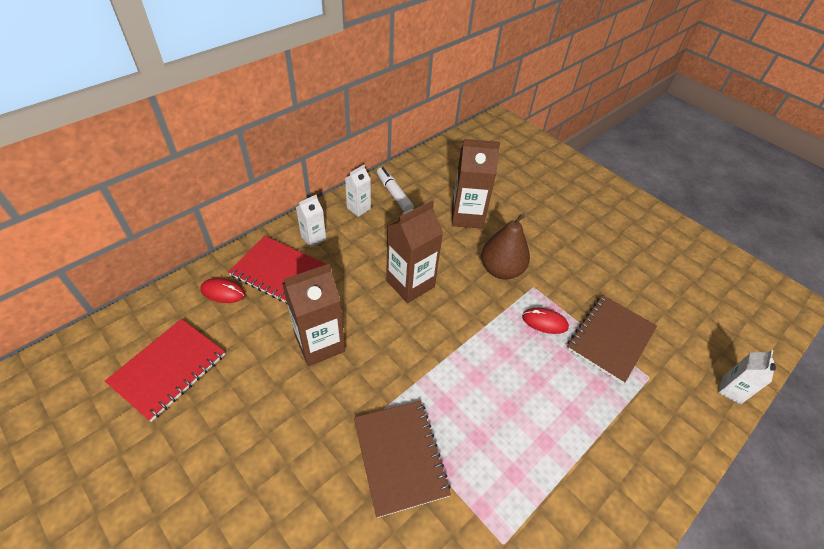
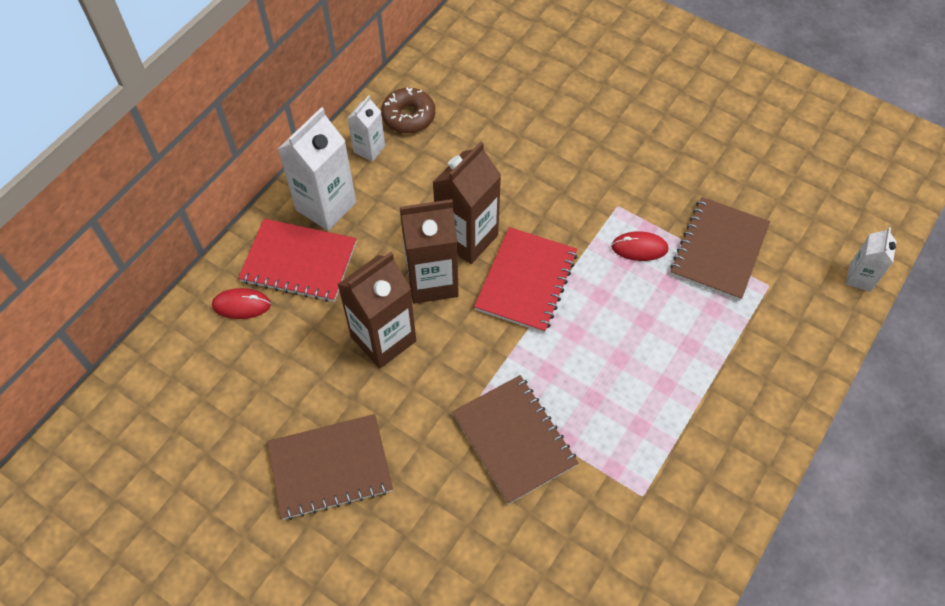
camera: 10 degrees left, 10 degrees up
(168, 369) = (219, 412): red notebook -> red notebook (526, 281)
(235, 440) = (330, 467): none -> brown notebook
(313, 238) = (326, 206): white carton -> white carton, size x1.81
(394, 194) = (408, 116): white marker -> brown donut
(467, 216) = (513, 127): brown carton -> brown carton (432, 281)
(501, 270) = (573, 192): brown pear -> none

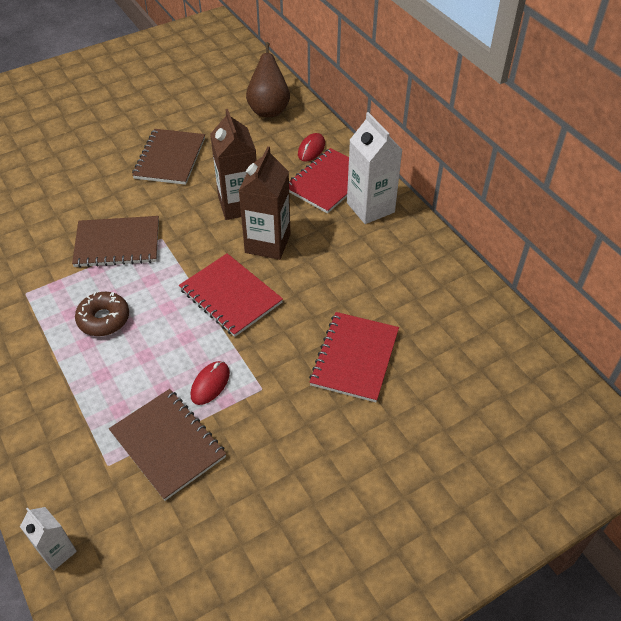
camera: 115 degrees right, 10 degrees down
(171, 393) = (269, 110): none -> brown pear
(369, 149) = (414, 246): white carton -> none
(408, 116) = (438, 281): brown donut -> brown donut (104, 319)
(467, 238) = (292, 275): brown carton -> none
(540, 149) = (355, 358): none -> red notebook

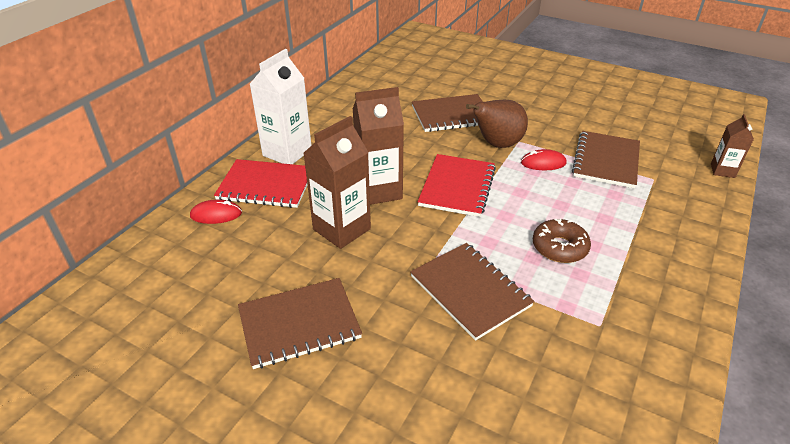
camera: 120 degrees left, 10 degrees down
(57, 551) = (722, 170): white carton -> brown carton
(269, 110) = (148, 277): brown pear -> brown pear (497, 144)
(355, 358) = (451, 115): red notebook -> brown notebook

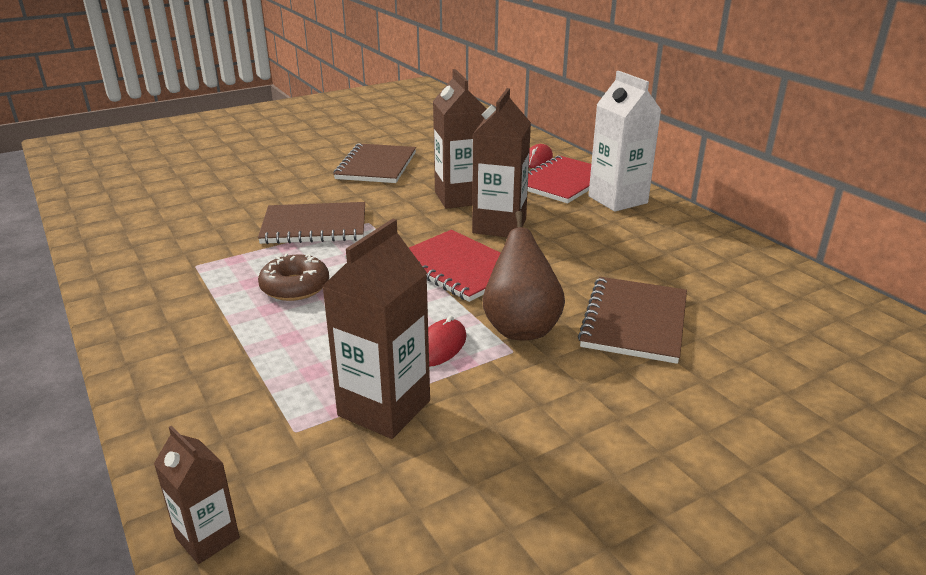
camera: 120 degrees right, 10 degrees down
(606, 161) = (384, 408): brown notebook -> brown carton

